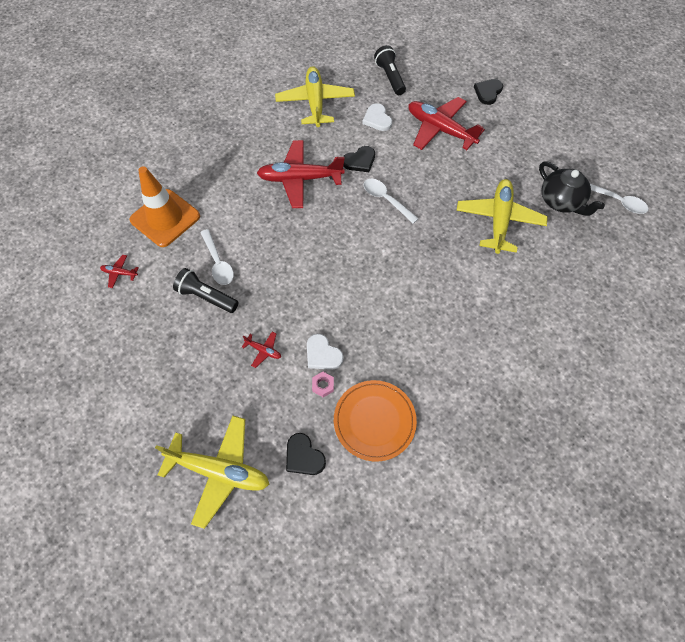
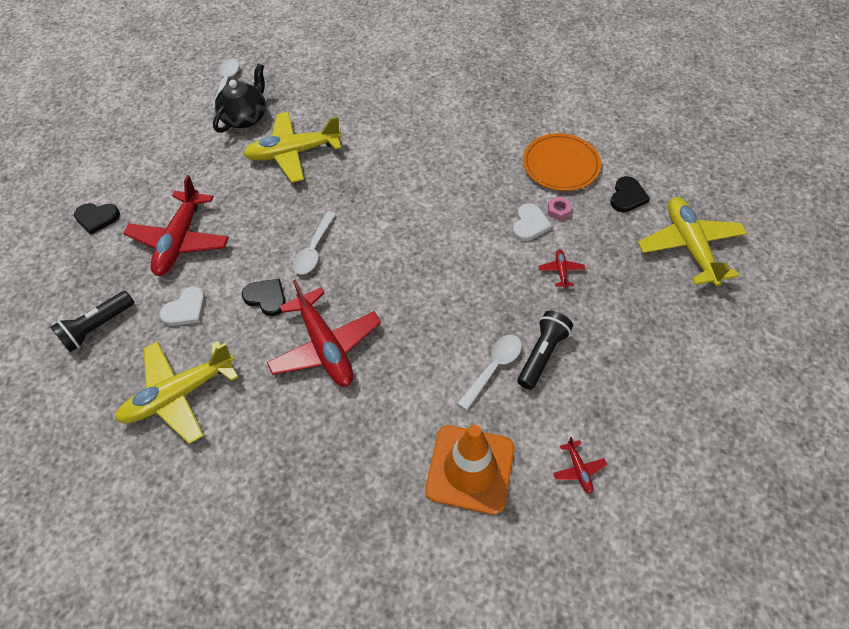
camera: 115 degrees left, 5 degrees down
(206, 297) = (542, 354): black flashlight -> black flashlight turned 150 degrees counterclockwise

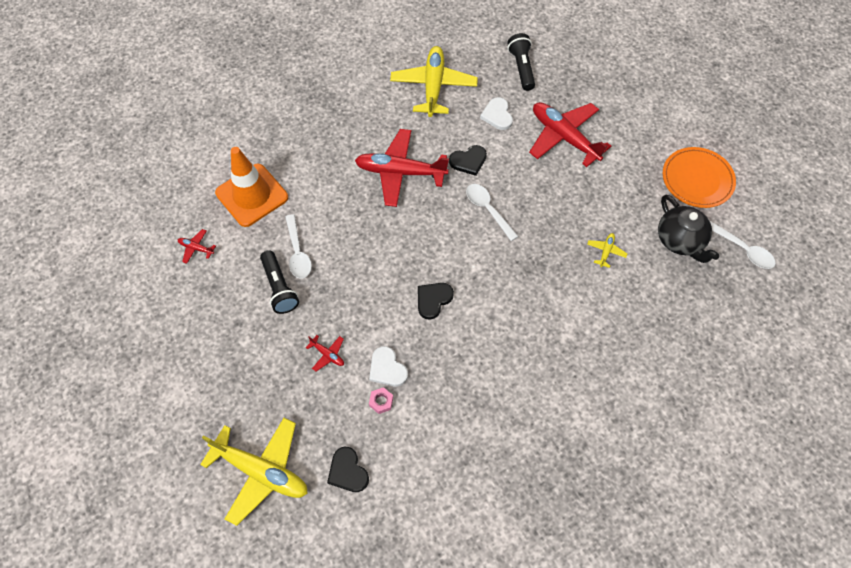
camera: 125 degrees right, 5 degrees up
(97, 218) = (627, 100): black heart -> black heart (433, 300)
(293, 153) = (606, 251): yellow plane -> yellow plane, size x0.42
(561, 165) = (426, 448): orange plate -> orange plate (697, 179)

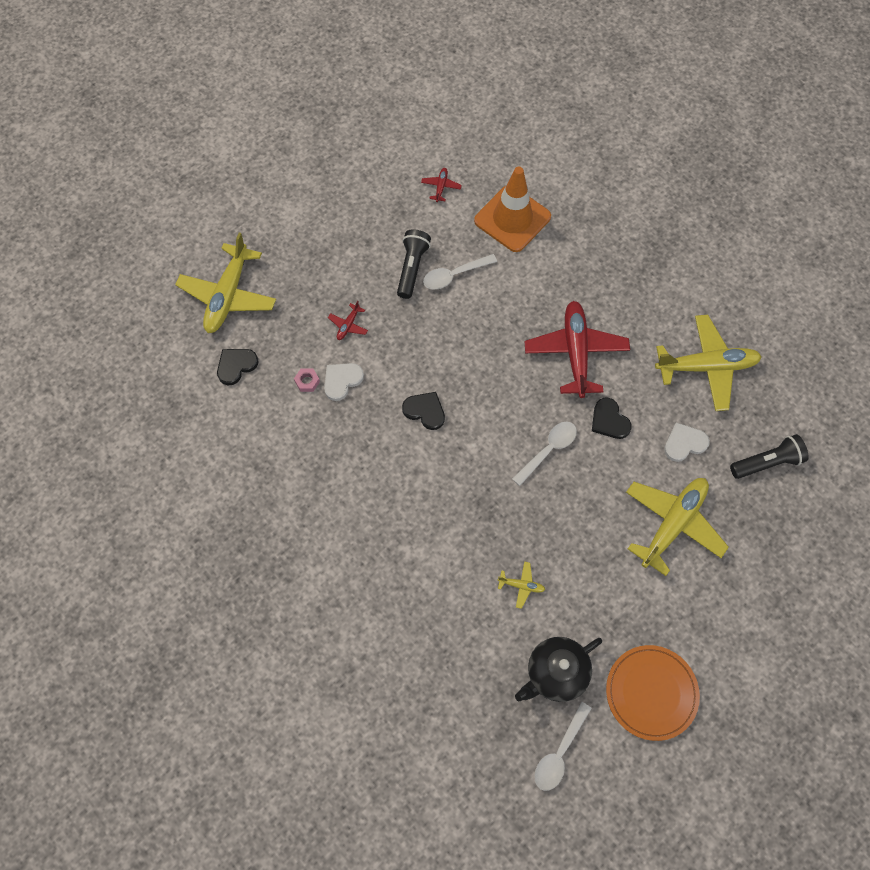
camera: 80 degrees right, 5 degrees up
(279, 288) = (412, 268): black flashlight -> black flashlight turned 135 degrees clockwise
(564, 137) = (672, 524): red plane -> yellow plane

